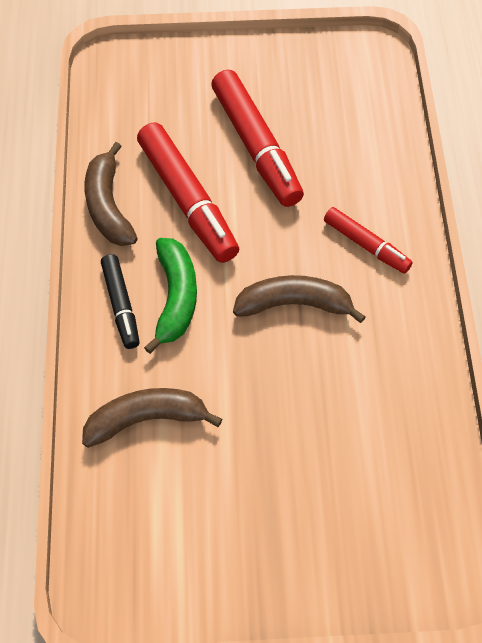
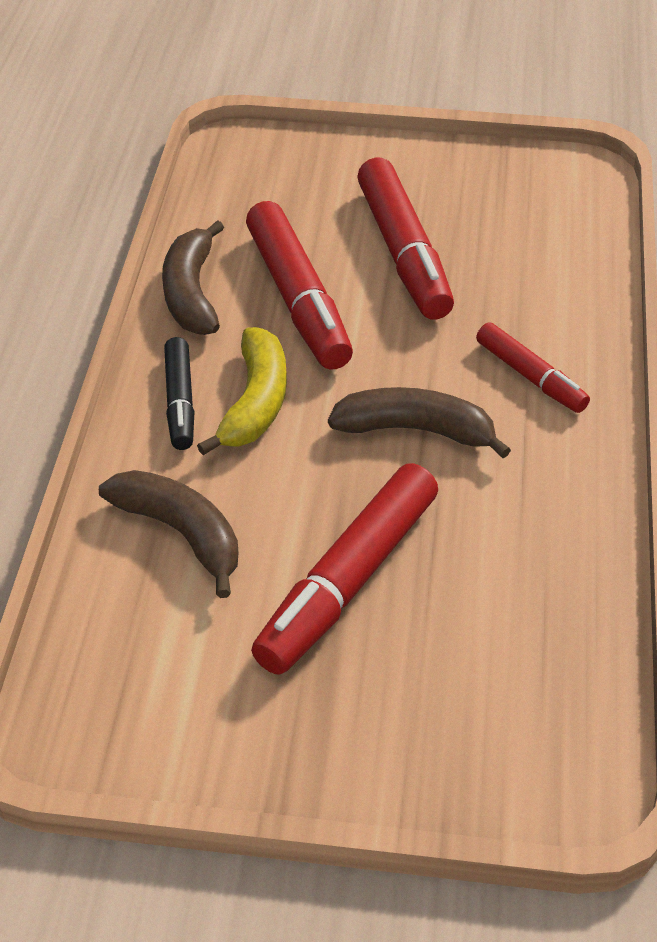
camera: 10 degrees right, 15 degrees down
(147, 419) = (181, 533): brown banana -> brown banana turned 45 degrees clockwise
(175, 298) = (255, 403): green banana -> yellow banana
(271, 439) = (348, 581): none -> red marker

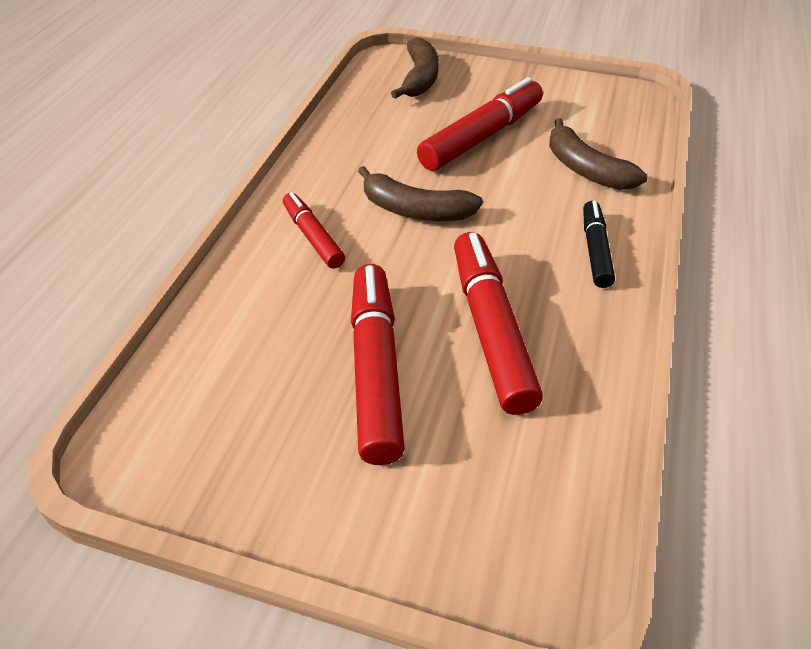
camera: 170 degrees left, 0 degrees up
(191, 293) = (594, 350): brown banana -> brown banana (419, 78)
(255, 403) = (534, 242): yellow banana -> none

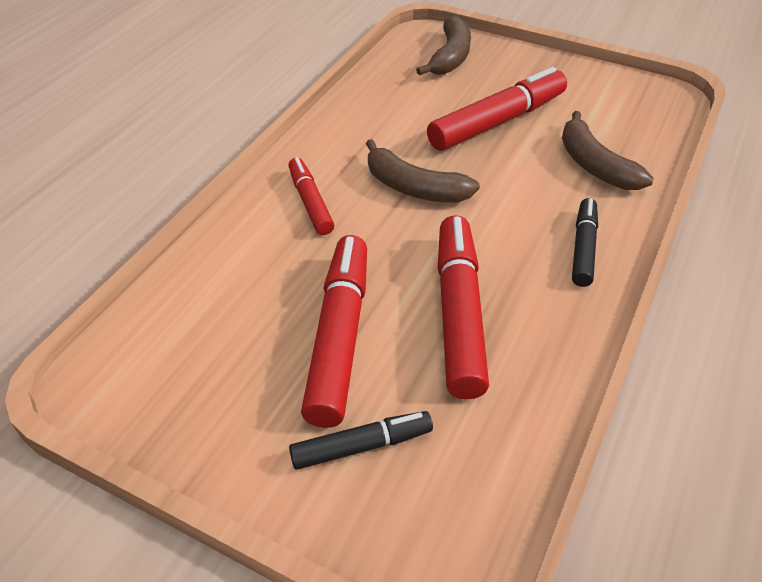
camera: 10 degrees right, 0 degrees up
(425, 478) = (361, 446): none -> black marker

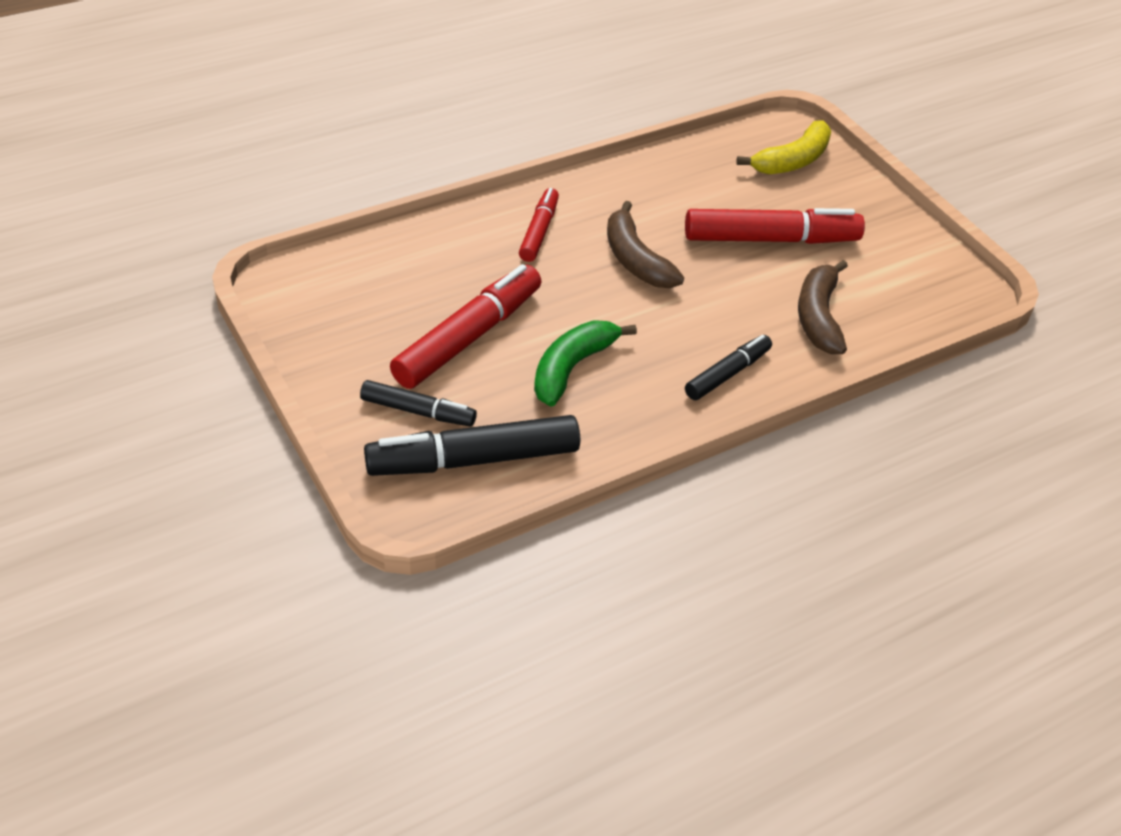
camera: 30 degrees right, 0 degrees up
(450, 57) = (792, 160): brown banana -> yellow banana
(458, 314) = (572, 368): red marker -> green banana
(463, 466) = (474, 459): none -> black marker

